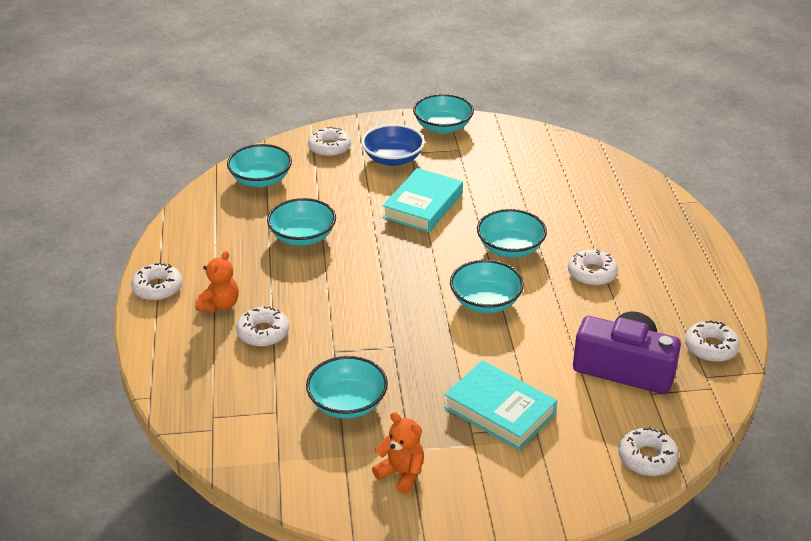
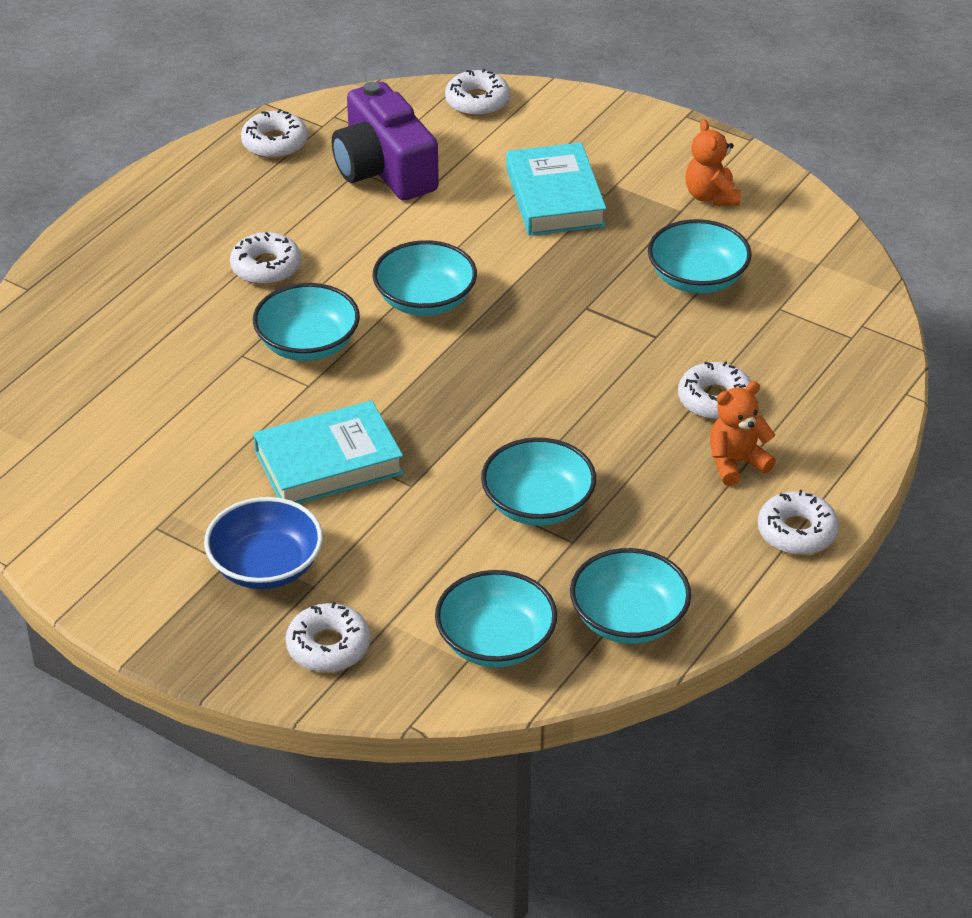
camera: 140 degrees left, 5 degrees up
(443, 127) = (117, 584): turquoise bowl -> turquoise bowl (628, 619)

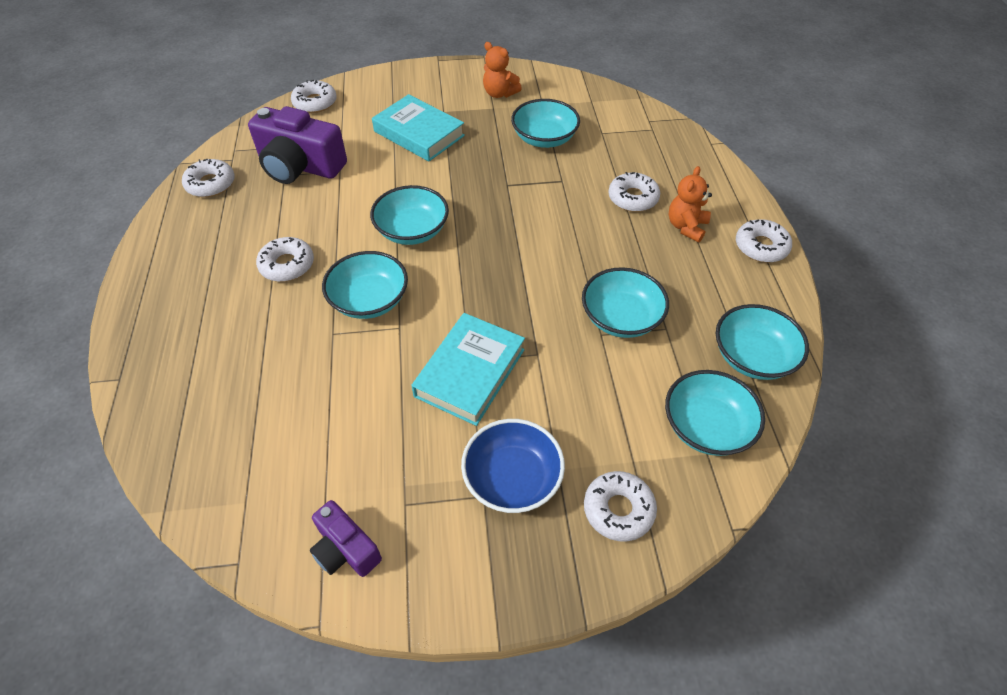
camera: 40 degrees left, 10 degrees up
(77, 528) = (345, 549): none -> purple camera

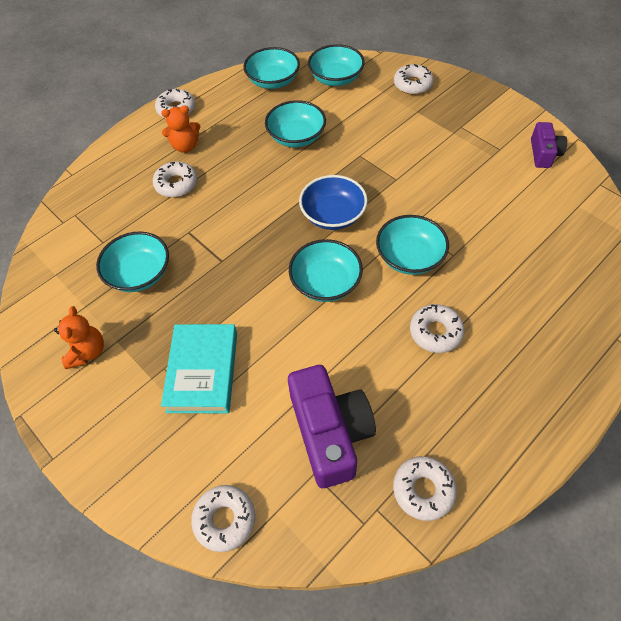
camera: 125 degrees left, 5 degrees up
(470, 373) = (403, 173): turquoise book -> none
(512, 478) = (441, 122): blue bowl -> blue bowl (333, 215)

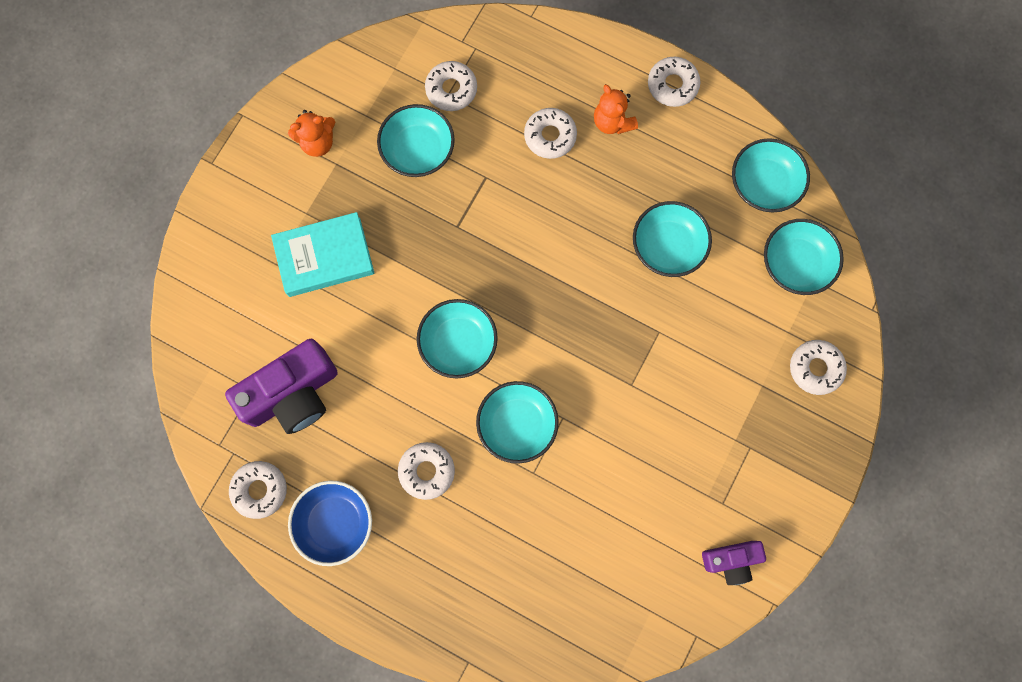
camera: 70 degrees right, 20 degrees up
(225, 519) = (195, 327): white donut -> white donut (451, 89)
(333, 215) = (554, 325): blue bowl -> blue bowl (335, 523)

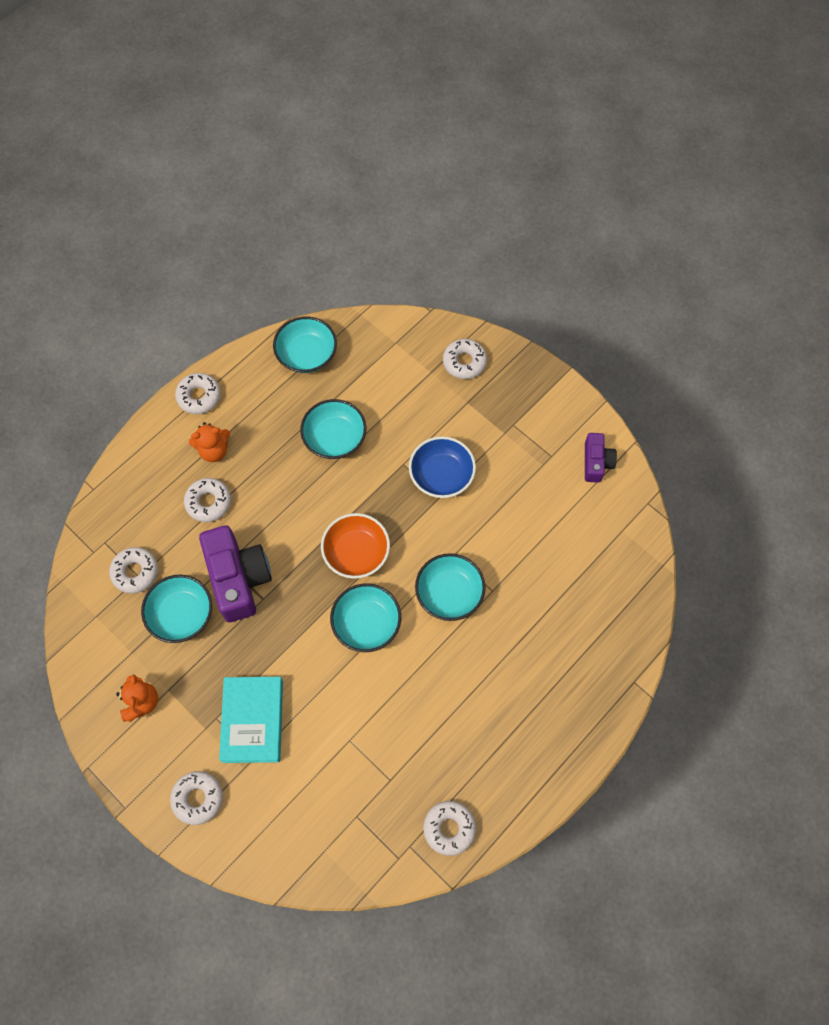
camera: 75 degrees left, 10 degrees down
(293, 394) = (370, 778): purple camera -> purple camera (238, 578)
(335, 523) = (494, 767): blue bowl -> blue bowl (441, 475)
(427, 471) = (469, 677): white donut -> white donut (198, 798)
(536, 309) = (356, 553): none -> orange bowl
(795, 264) = (378, 351): turquoise bowl -> none

